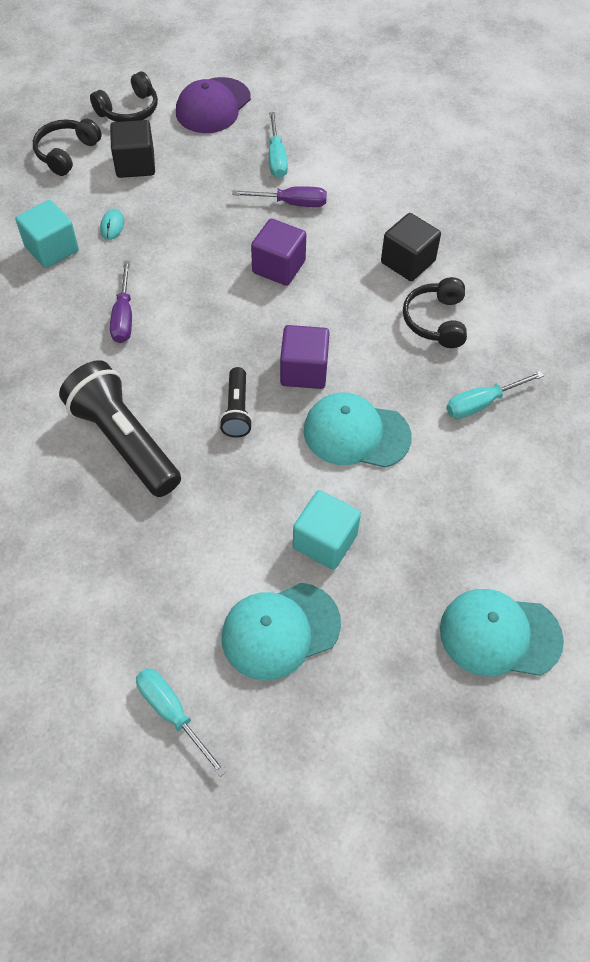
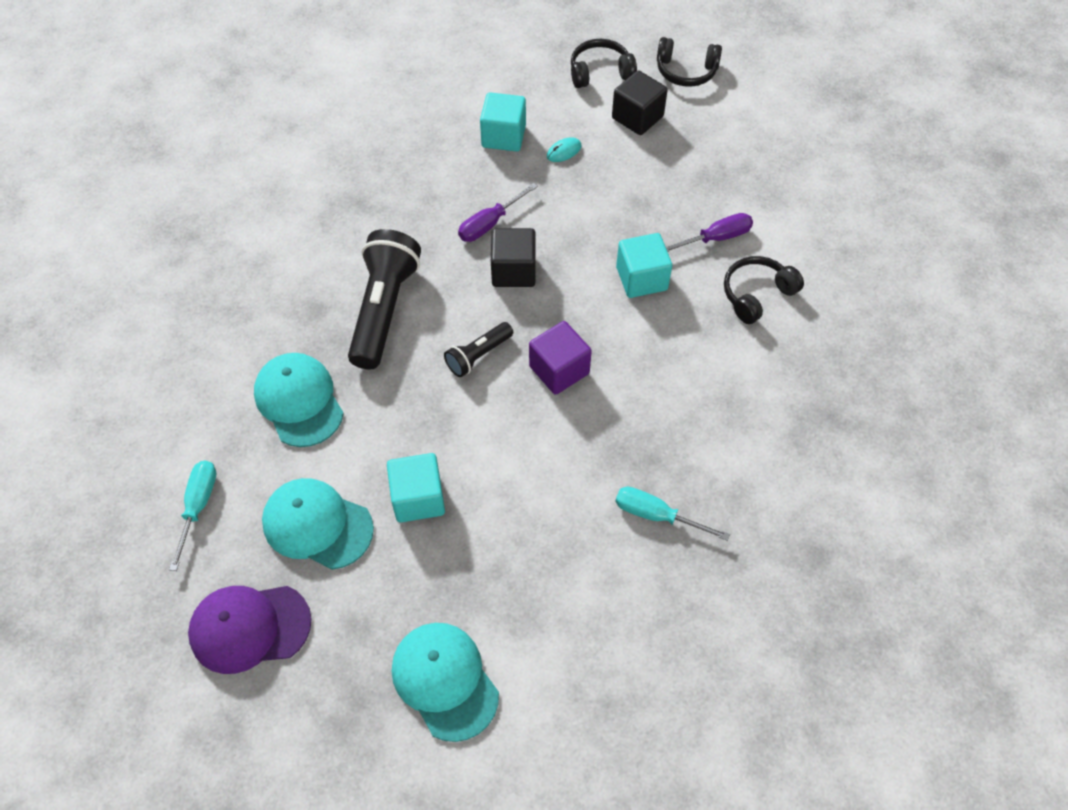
camera: 50 degrees right, 0 degrees up
(213, 106) = (755, 114): purple cap -> purple cap (249, 627)
(276, 158) = (751, 193): turquoise screwdriver -> none
(278, 267) = (641, 278): purple cube -> turquoise cube
(291, 203) = (715, 238): purple screwdriver -> purple screwdriver turned 75 degrees counterclockwise
(356, 433) = (535, 448): turquoise cap -> turquoise cap (299, 401)
(408, 262) = (747, 359): black cube -> black cube (513, 271)
(436, 321) = (707, 423): black headphones -> black headphones (757, 295)

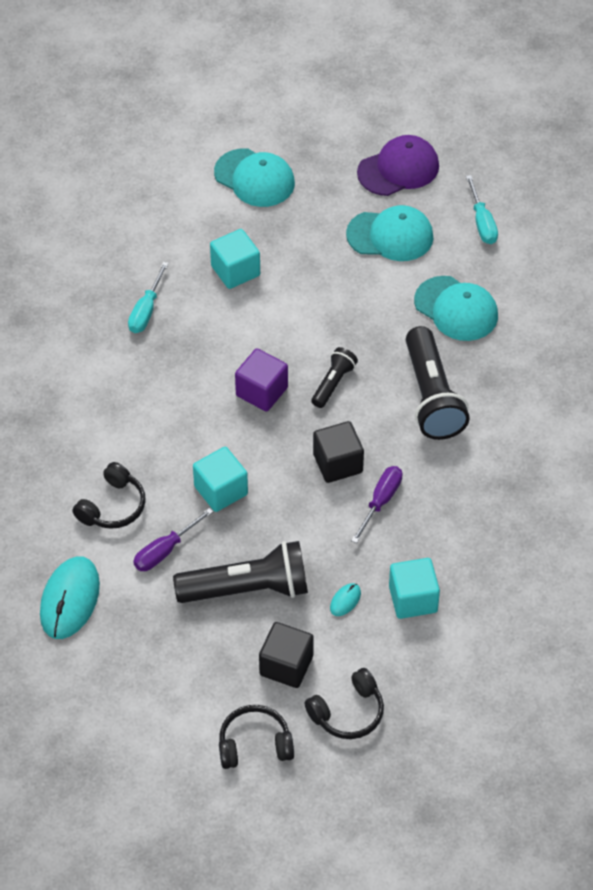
camera: 160 degrees right, 5 degrees down
(418, 498) = (327, 272): turquoise cube -> turquoise cube (235, 271)
(648, 184) = (248, 589): none -> black flashlight
(656, 515) = (146, 310): turquoise screwdriver -> turquoise screwdriver turned 105 degrees clockwise
(819, 221) = (70, 599): none -> turquoise mouse

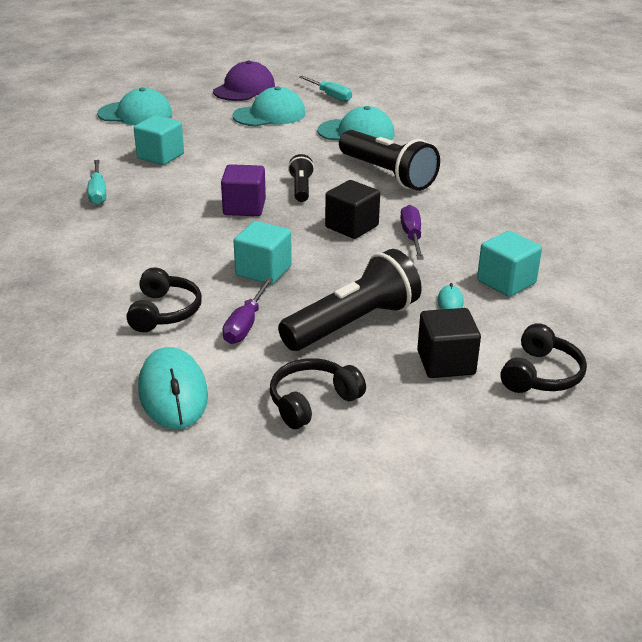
camera: 30 degrees left, 20 degrees down
(254, 745) = (481, 434): black headphones -> black headphones (312, 402)

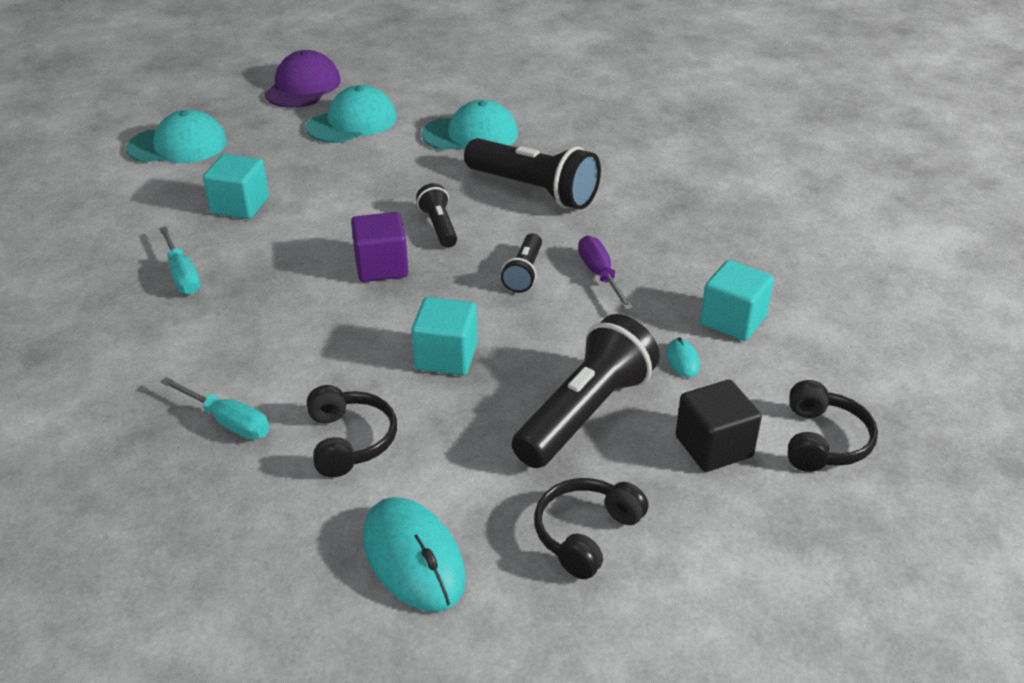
camera: 15 degrees left, 5 degrees up
(245, 324) = (458, 440): purple screwdriver -> none
(330, 96) = (415, 84): turquoise screwdriver -> turquoise screwdriver (228, 421)
(351, 226) = (524, 273): black cube -> black flashlight

